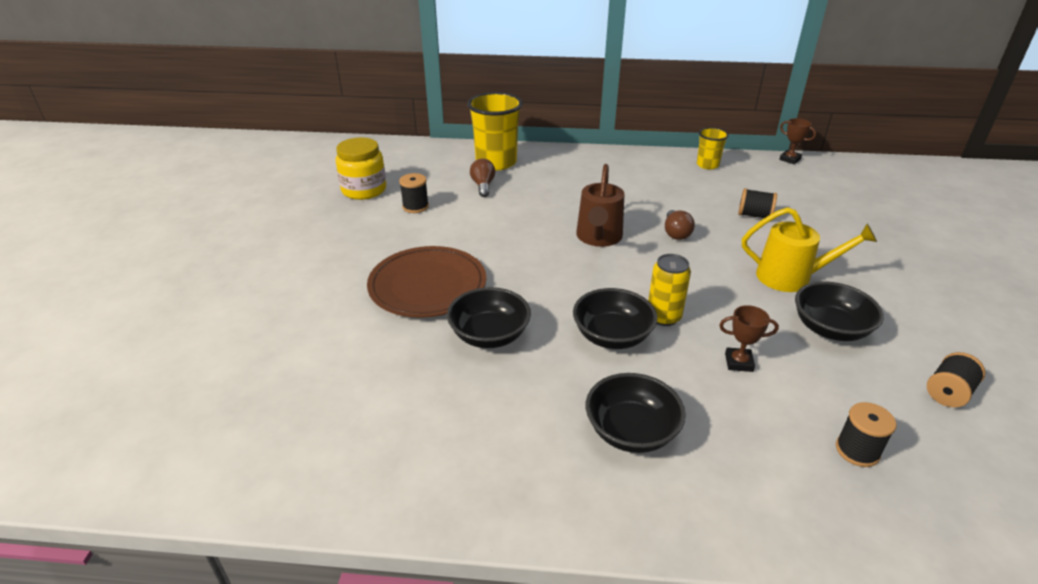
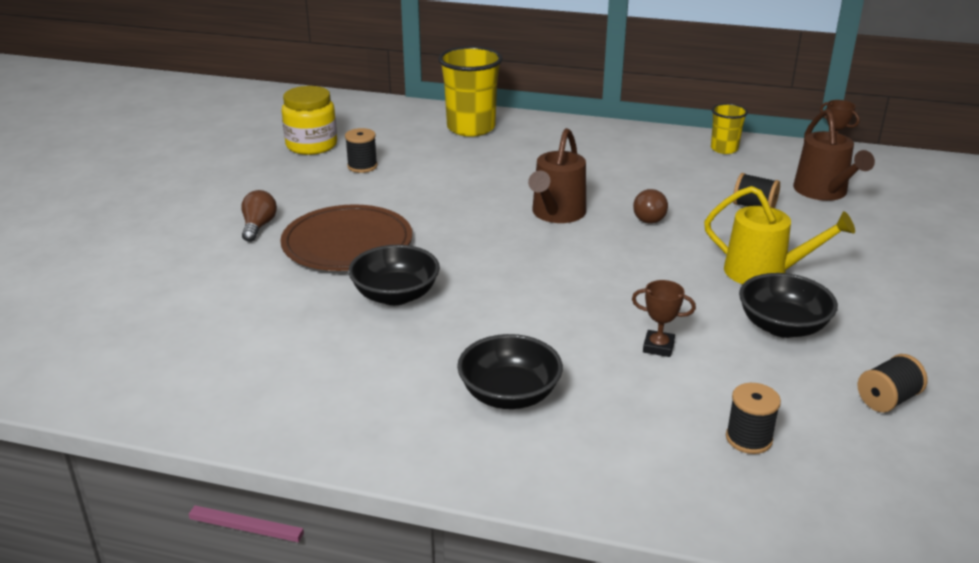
camera: 10 degrees right, 5 degrees down
(483, 186) = (446, 151): brown light bulb -> brown light bulb (258, 226)
(612, 336) = (528, 309): black bowl -> none
(663, 317) = (594, 297): yellow can -> none
(801, 197) = (823, 192): none -> brown watering can

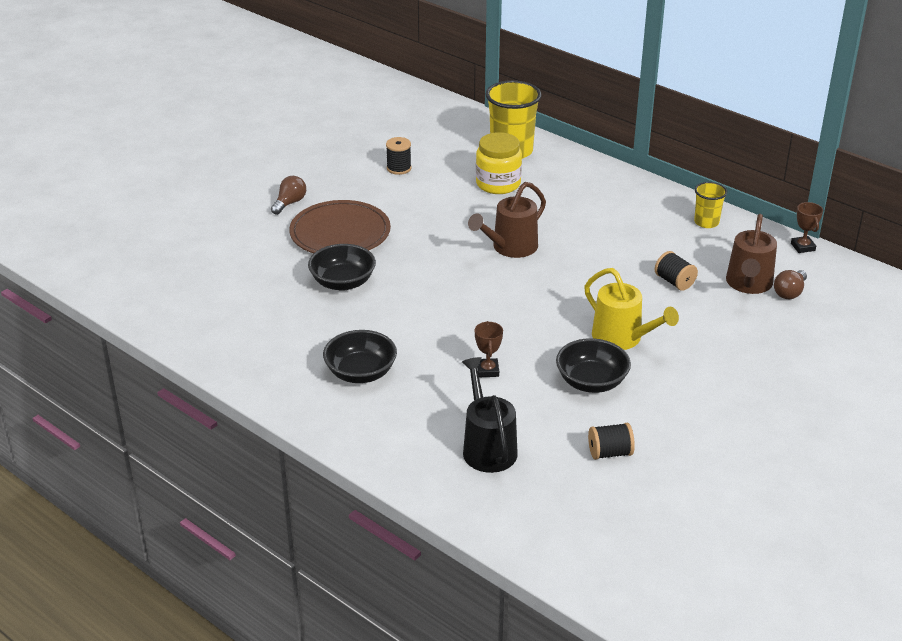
camera: 25 degrees right, 5 degrees up
(311, 145) = (375, 139): yellow jar -> yellow jar (498, 184)
(649, 217) = (580, 269): brown light bulb -> brown light bulb (789, 292)
(658, 347) = (488, 370): brown trophy -> brown trophy turned 45 degrees clockwise
(748, 439) = (487, 447): black spool -> black watering can

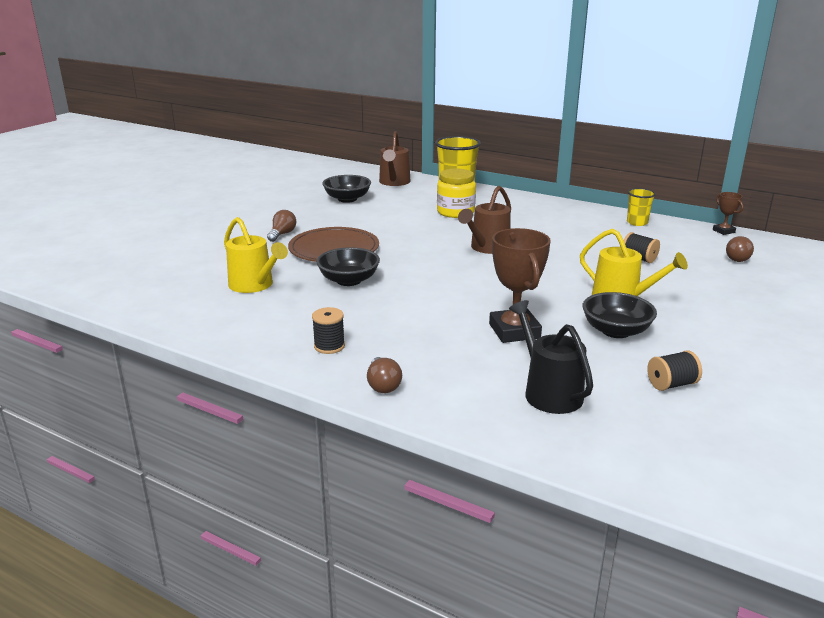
camera: 10 degrees left, 10 degrees down
(244, 279) = (254, 285): none -> yellow watering can
(336, 421) = (383, 385): none -> brown light bulb
(361, 373) = (392, 344): black bowl -> black bowl (347, 199)
(399, 168) = (369, 209): black spool -> black spool (329, 346)
(488, 370) = (514, 331): brown trophy -> brown trophy, size x1.99
(748, 284) = (700, 256): brown watering can -> brown watering can (394, 182)

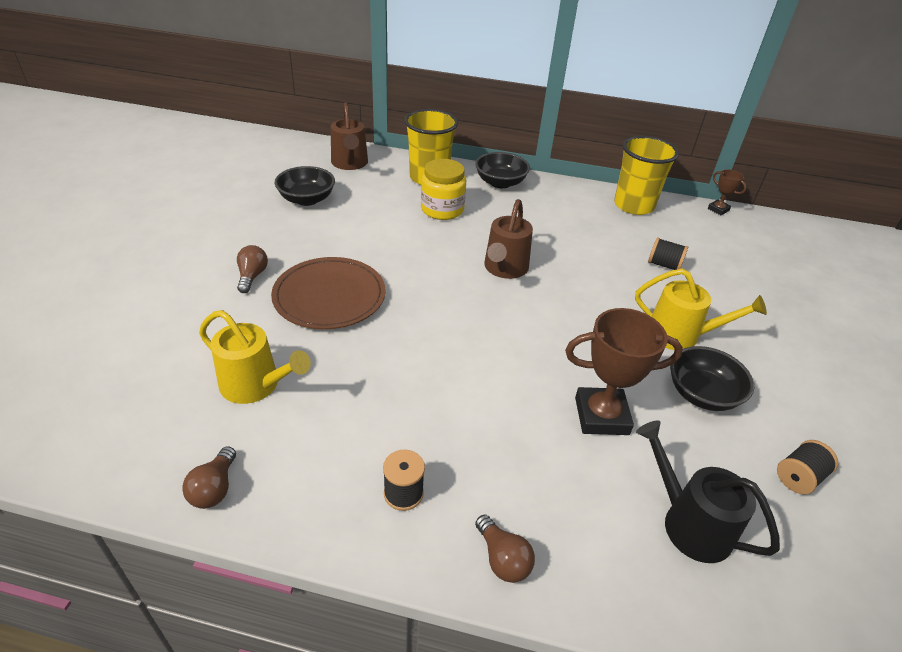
camera: 20 degrees left, 15 degrees up
(349, 280) = (373, 355): black bowl -> black bowl (500, 182)
(514, 331) = (601, 416): brown trophy -> brown trophy turned 60 degrees counterclockwise
(637, 222) = (633, 205): yellow cup -> yellow cup, size x1.85
(737, 258) = (751, 251): brown light bulb -> brown light bulb (214, 488)

